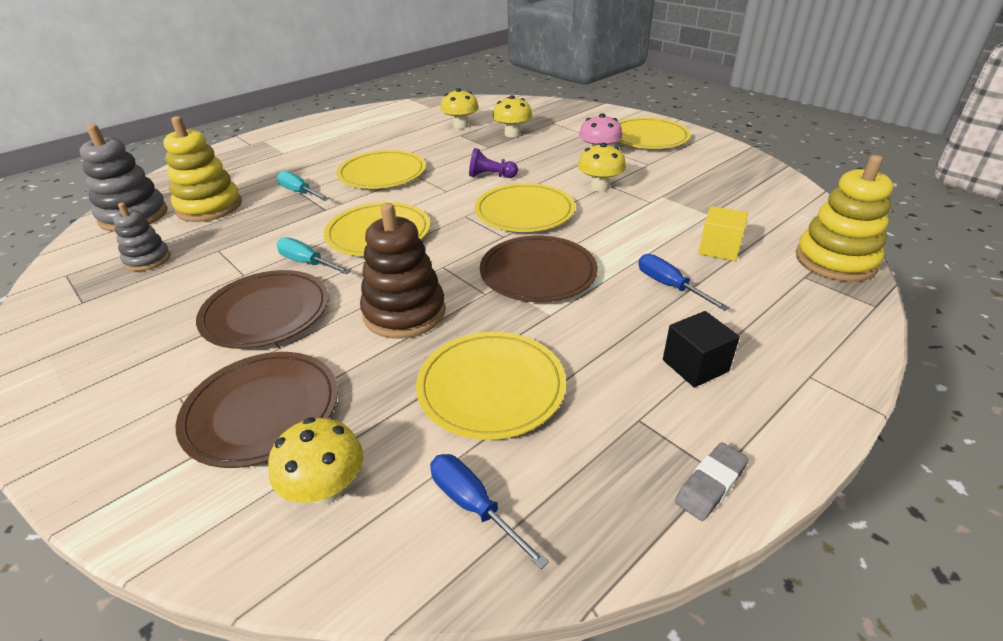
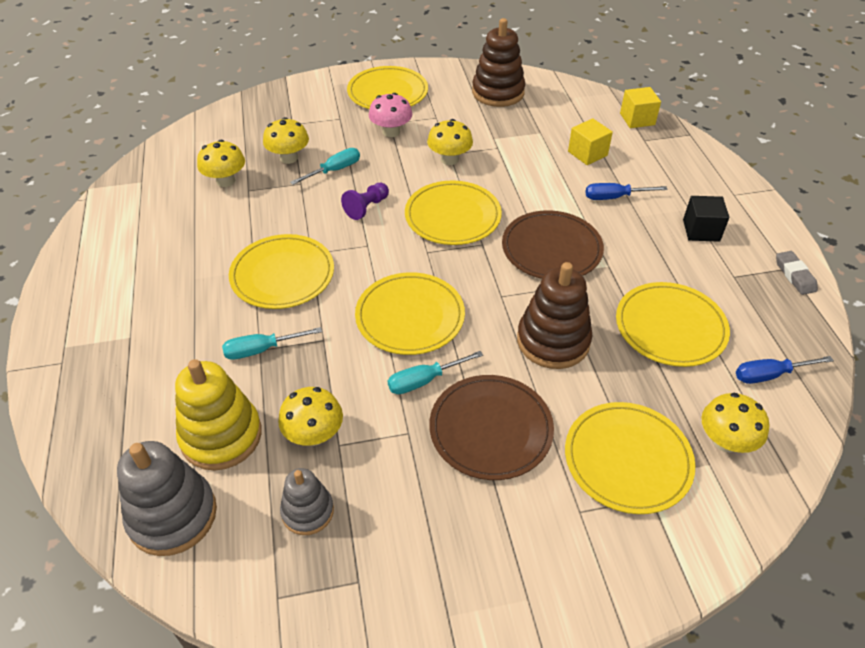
camera: 60 degrees left, 10 degrees up
(224, 237) = (314, 434): none -> yellow mushroom
(262, 411) = (627, 459): brown plate -> yellow plate
(520, 152) = (334, 170): none -> turquoise screwdriver
(734, 177) = (498, 92): none -> brown stacking toy
(835, 261) = (637, 119): yellow stacking toy -> yellow cube

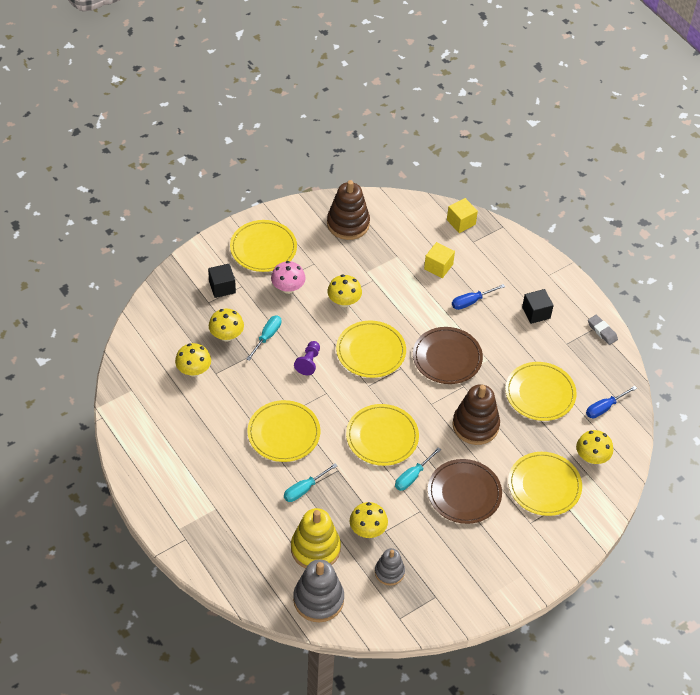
camera: 25 degrees left, 5 degrees up
(317, 114) = (222, 287): none -> black cube

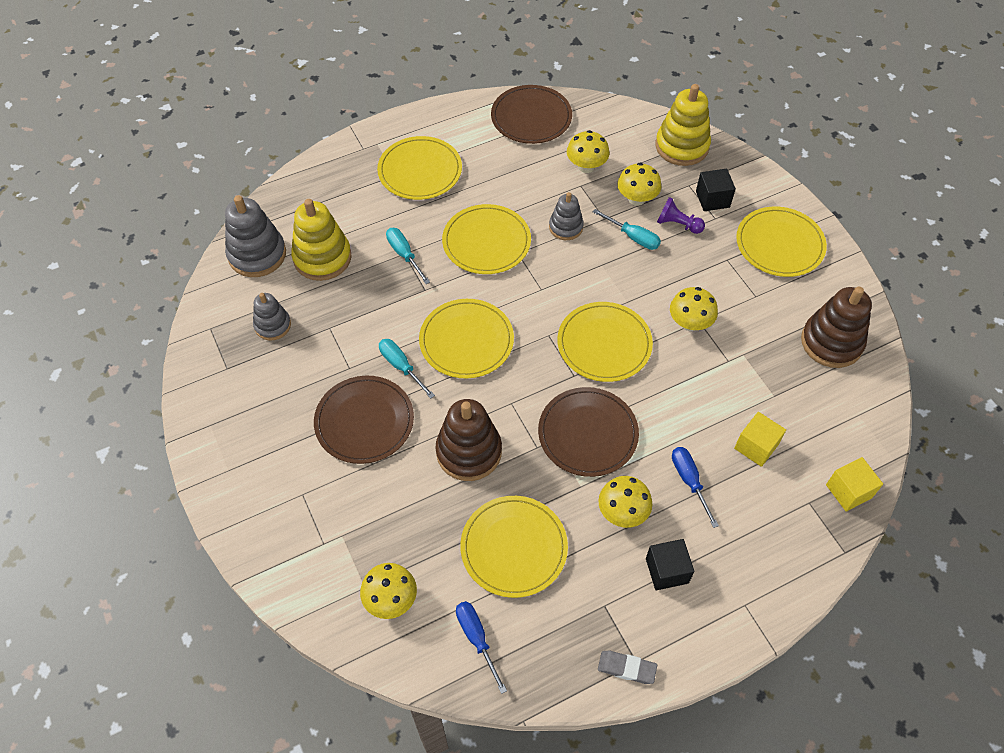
camera: 100 degrees right, 5 degrees up
(138, 413) = (531, 117): none -> brown plate
(165, 307) = (682, 146): none -> yellow stacking toy
(262, 381) = (566, 227): none -> grey stacking toy
(288, 288) = (712, 264): pink mushroom -> none
(308, 362) = (590, 275): purple pawn -> purple pawn (677, 224)
(367, 530) = (335, 310): yellow mushroom -> yellow mushroom (622, 512)
(544, 485) = (356, 523): yellow plate -> yellow plate (420, 171)
(602, 331) = (626, 668): grey eraser -> grey eraser turned 45 degrees clockwise

